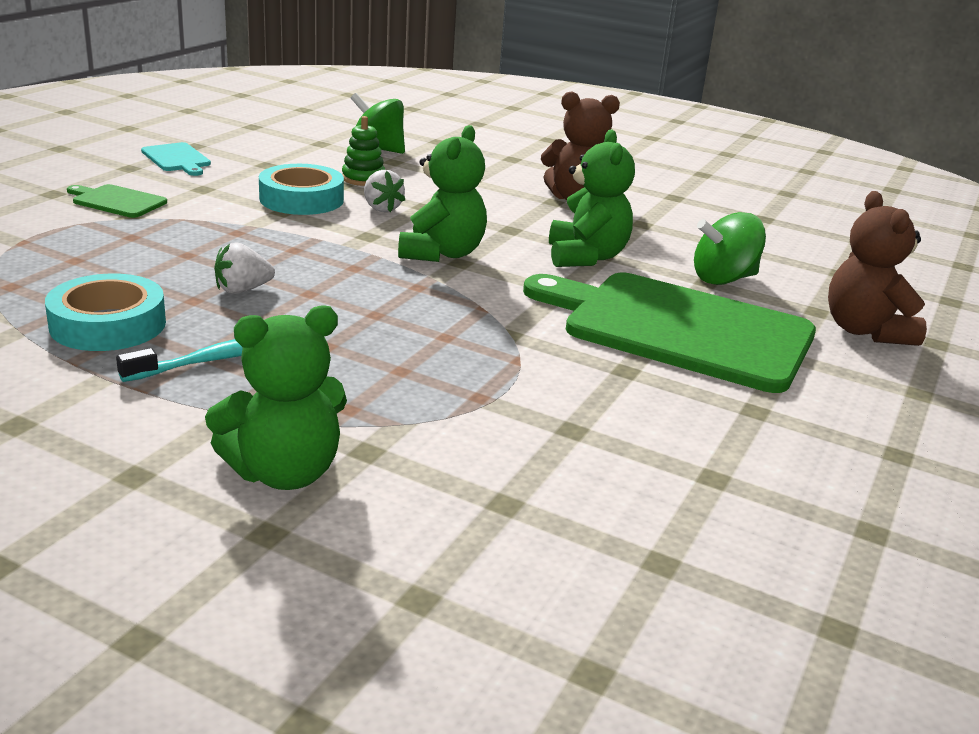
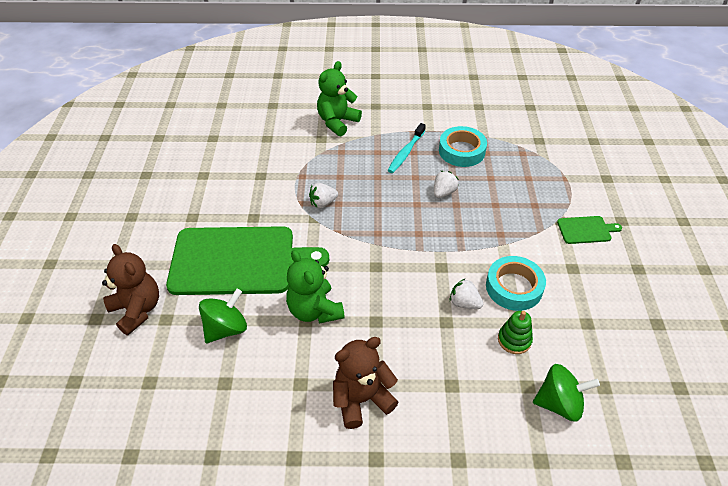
camera: 155 degrees right, 20 degrees up
(177, 159) = (636, 296): turquoise cutting board -> none
(442, 253) = (391, 269): green teddy bear -> none
(474, 346) = (323, 203): none -> white strawberry

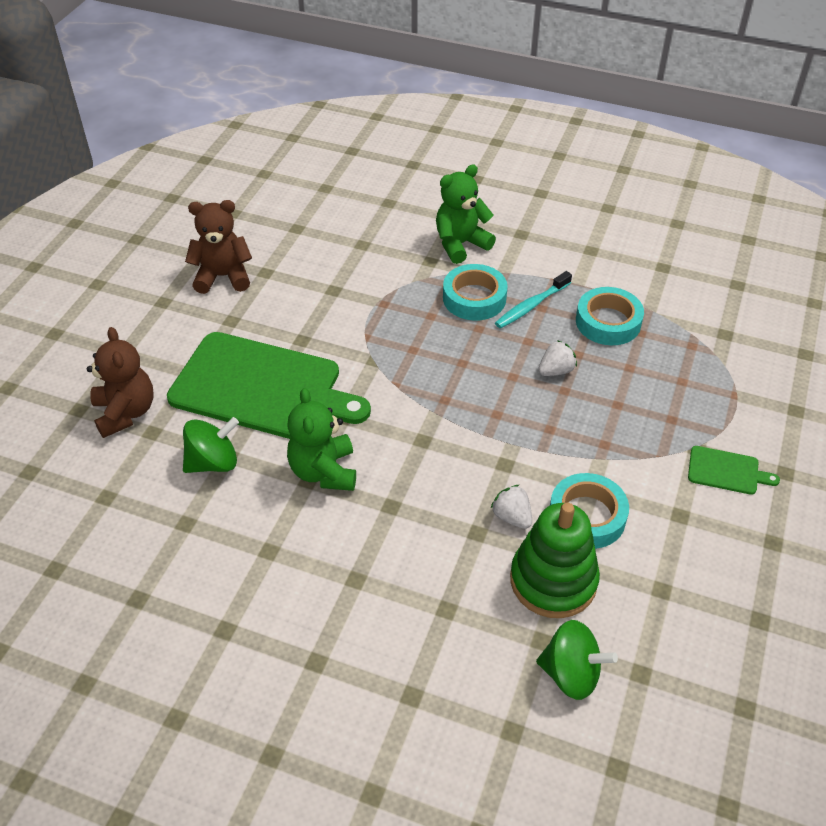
camera: 20 degrees right, 0 degrees up
(323, 203) = (394, 344): white strawberry -> none
(362, 399) = (331, 591): brown teddy bear -> brown teddy bear (223, 276)
(364, 157) = (474, 298): none -> turquoise tape
(514, 340) = (553, 580): green stacking toy -> green stacking toy, size x1.94

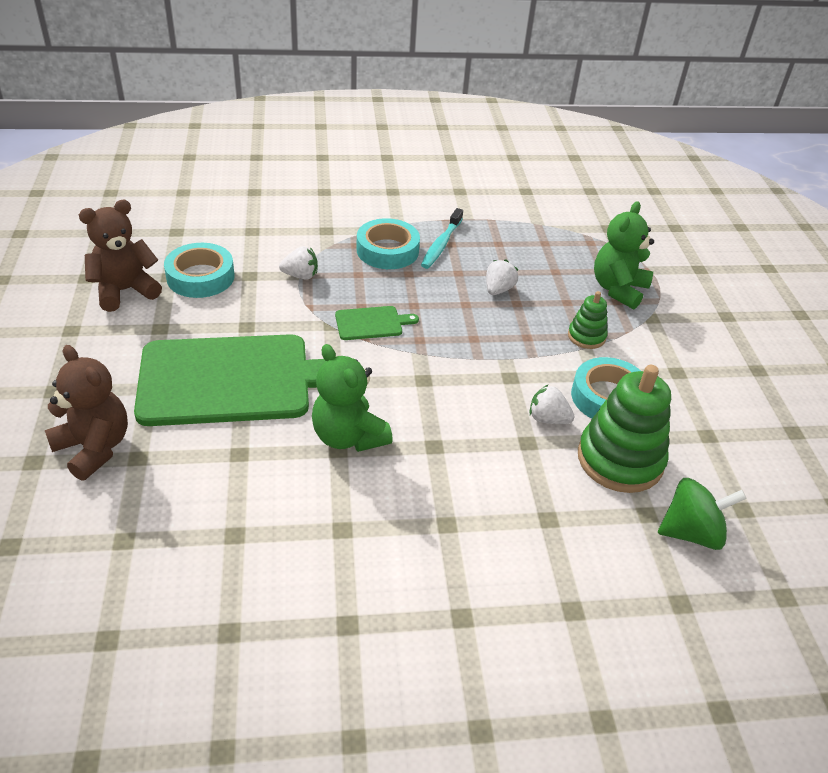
camera: 30 degrees left, 5 degrees down
(213, 462) = (227, 465): green spinning top -> none
(378, 303) = (301, 275): none -> white strawberry
(460, 244) = (345, 210): green teddy bear -> green teddy bear (618, 289)
(608, 322) = (513, 241): turquoise tape -> turquoise tape (200, 277)
(611, 447) = (586, 336): none -> green stacking toy
(726, 471) = (685, 328): green cutting board -> green cutting board (371, 323)

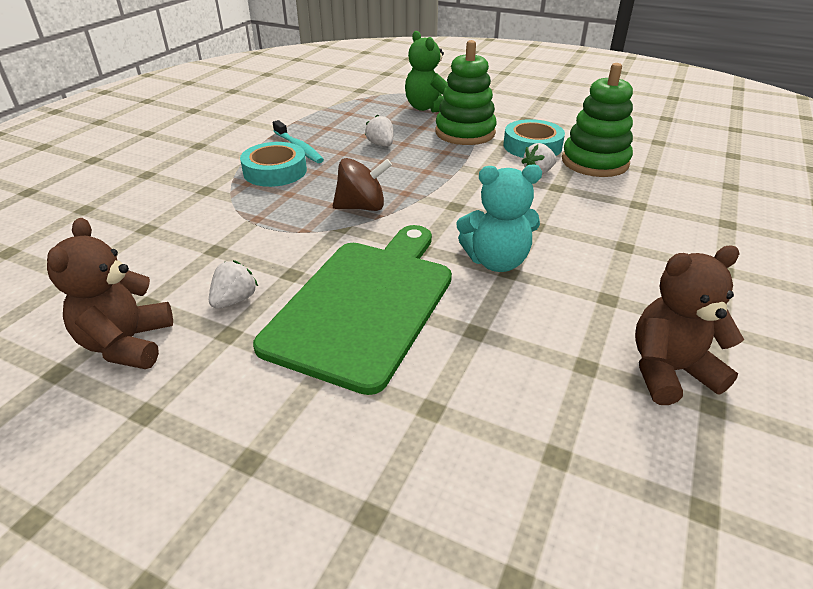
camera: 55 degrees left, 5 degrees down
(94, 448) = (388, 444): brown teddy bear -> brown teddy bear (669, 371)
(200, 277) = (176, 281): turquoise tape -> none
(301, 275) = (253, 222): white strawberry -> white strawberry (235, 300)
(348, 436) = (496, 261): green teddy bear -> turquoise teddy bear
(371, 323) = (362, 207): green cutting board -> brown spinning top
(586, 336) = (465, 133): green stacking toy -> green stacking toy, size x1.94
(691, 532) = (671, 162): green spinning top -> none

